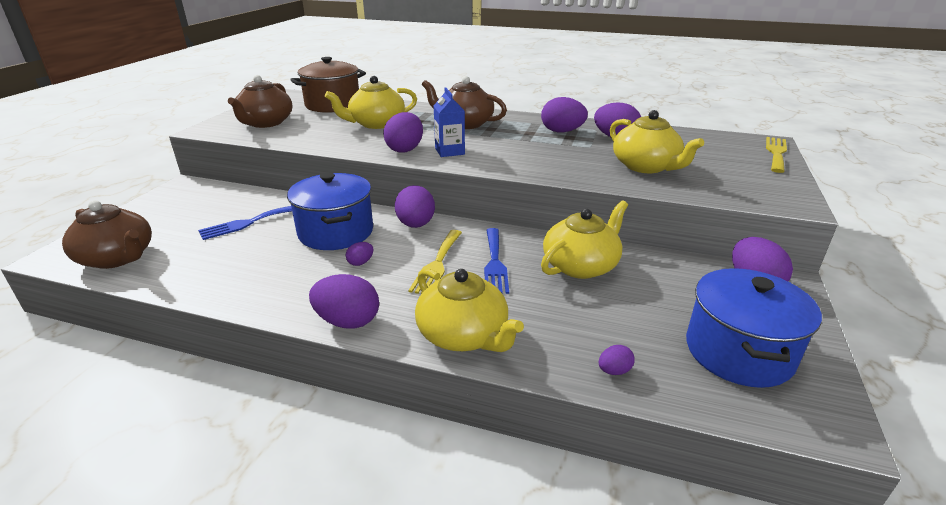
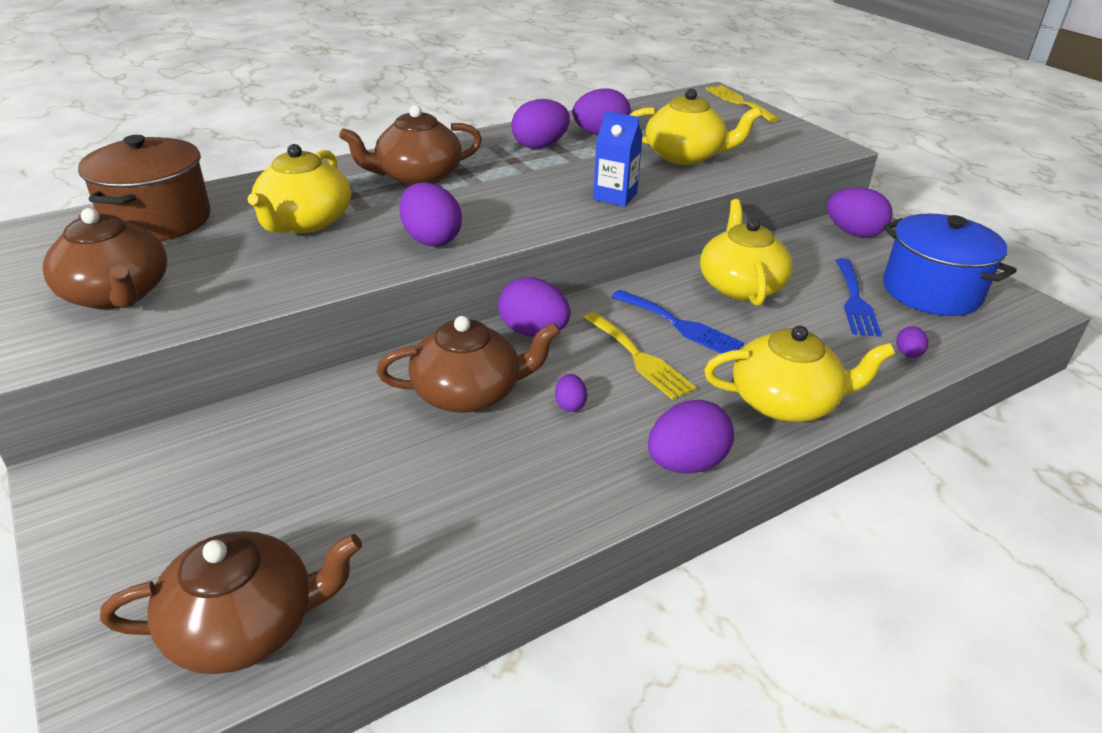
camera: 50 degrees left, 5 degrees up
(248, 223) = (329, 453): blue fork -> blue fork (855, 301)
(336, 232) = (469, 392): blue pot -> brown teapot
(449, 151) = (486, 219): blue carton -> blue carton (615, 196)

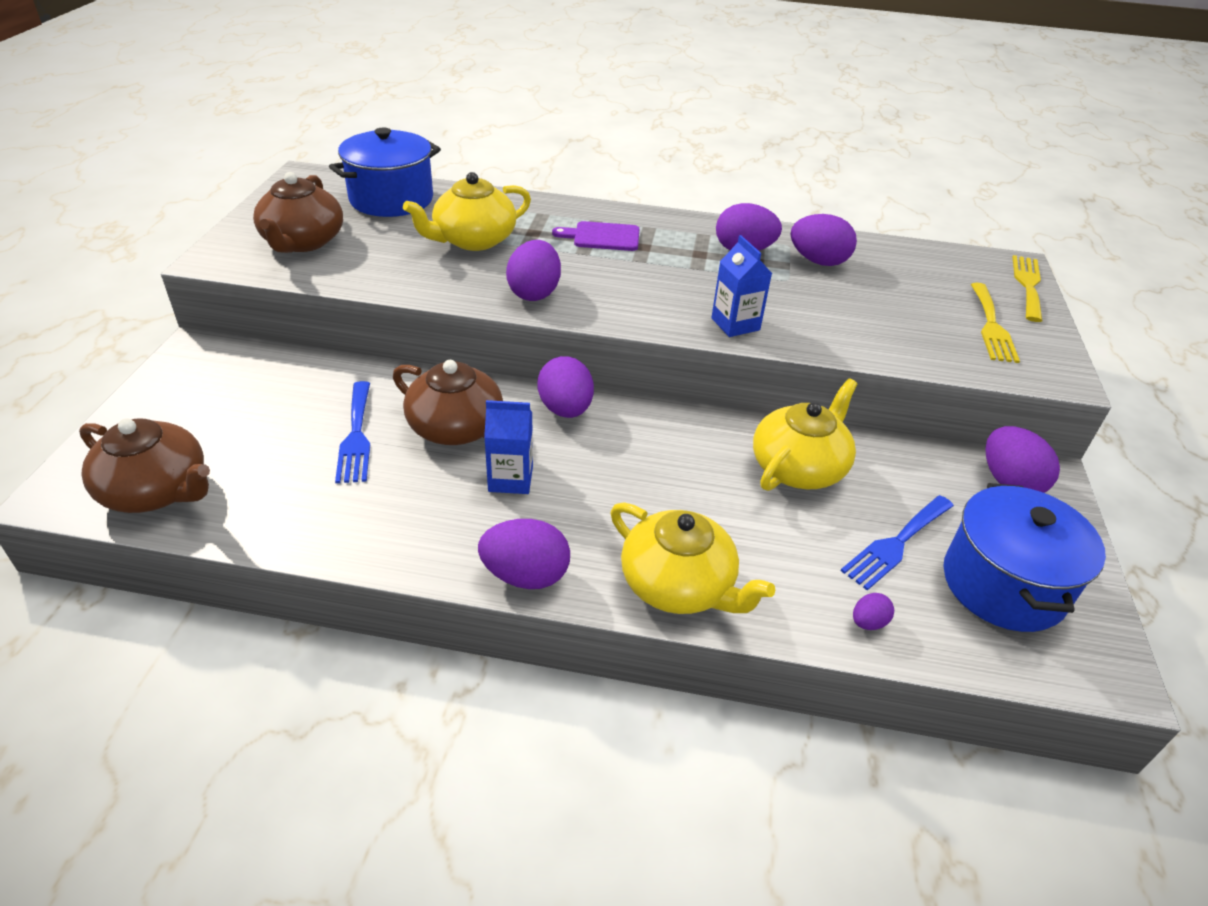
camera: 40 degrees right, 5 degrees up
(157, 220) = (391, 199): brown pot -> blue pot
(417, 176) = (602, 237): brown teapot -> purple cutting board
(570, 405) = (510, 479): purple egg -> blue carton
(639, 358) = (614, 476): yellow fork -> yellow fork (991, 326)
(680, 325) = (688, 469): blue fork -> blue fork (356, 436)
(685, 156) = (869, 316): yellow teapot -> none

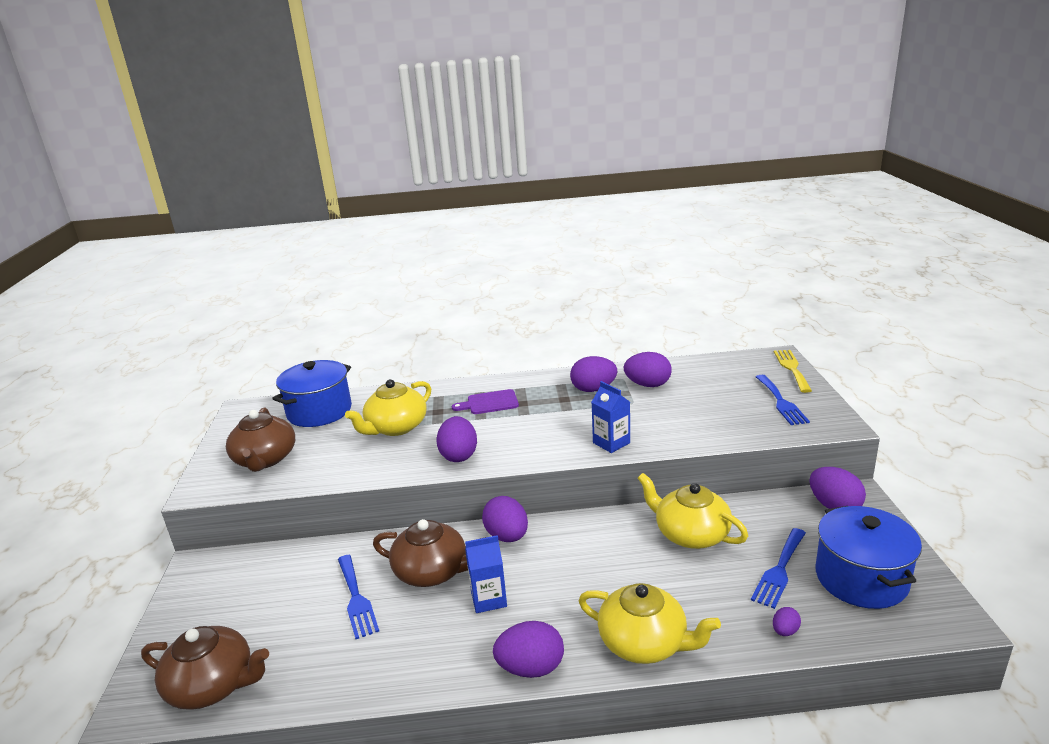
camera: 10 degrees left, 15 degrees down
(799, 467) = (690, 534): yellow teapot -> yellow teapot turned 75 degrees counterclockwise
(991, 326) = (781, 402): yellow fork -> blue fork

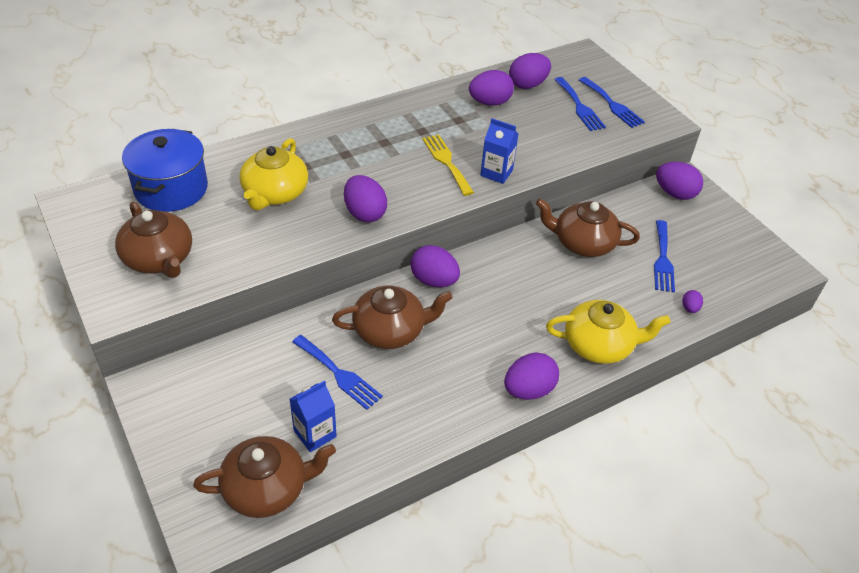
camera: 30 degrees left, 20 degrees up
(488, 599) = (457, 342): blue carton -> blue carton (315, 434)
(489, 403) = (352, 147): purple cutting board -> none
(593, 389) = (443, 115): purple egg -> purple egg (527, 85)
(690, 534) = (583, 243): yellow teapot -> brown teapot
(742, 399) = (579, 106): none -> blue fork
(792, 368) = (602, 66): yellow fork -> yellow fork (446, 162)
(861, 578) = (719, 252): blue pot -> none

